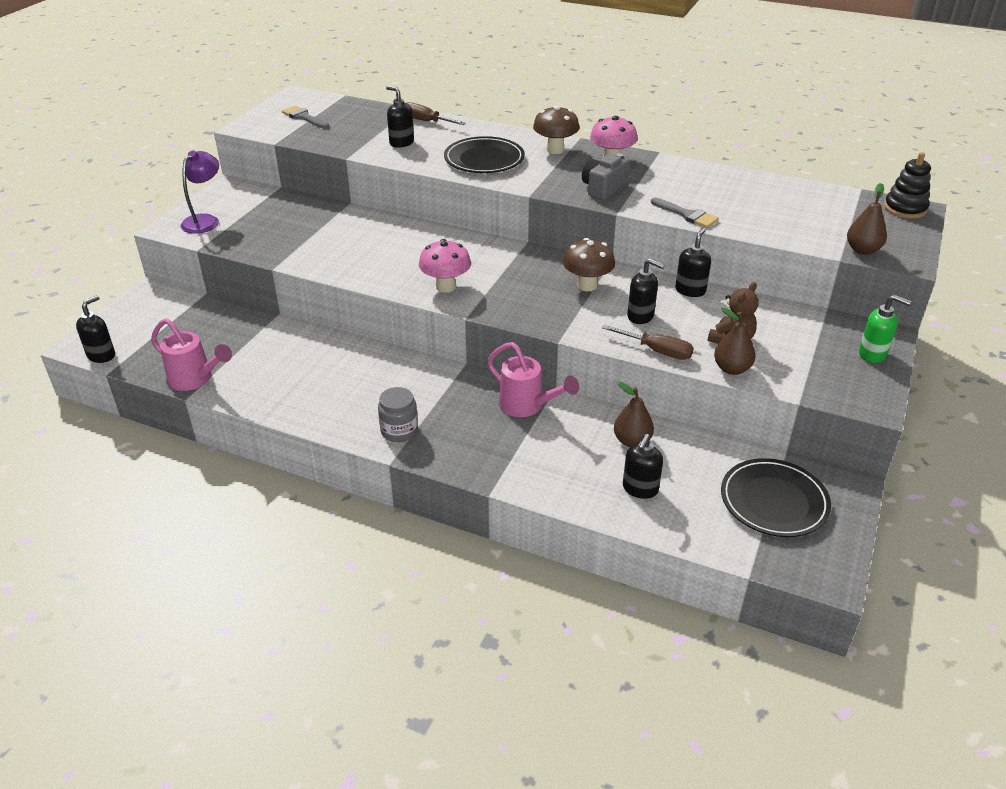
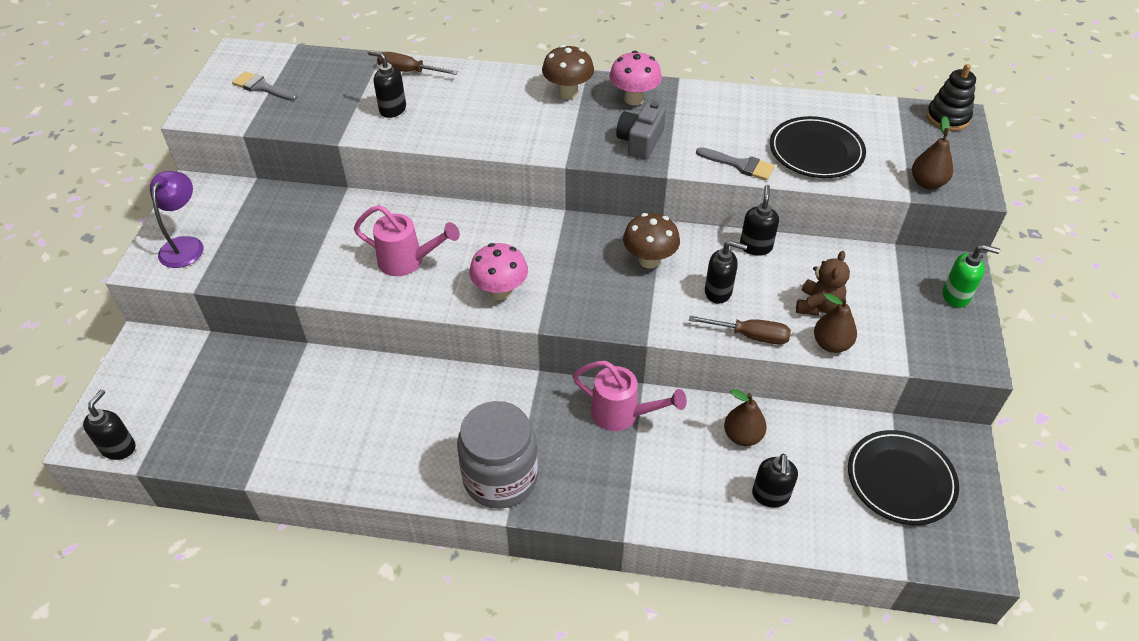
camera: 15 degrees left, 10 degrees up
(195, 380) = (245, 458): pink watering can -> pink watering can (408, 261)
(399, 431) = (500, 477): grey jar -> grey jar, size x1.82
(484, 159) = (495, 120): black plate -> black plate (816, 151)

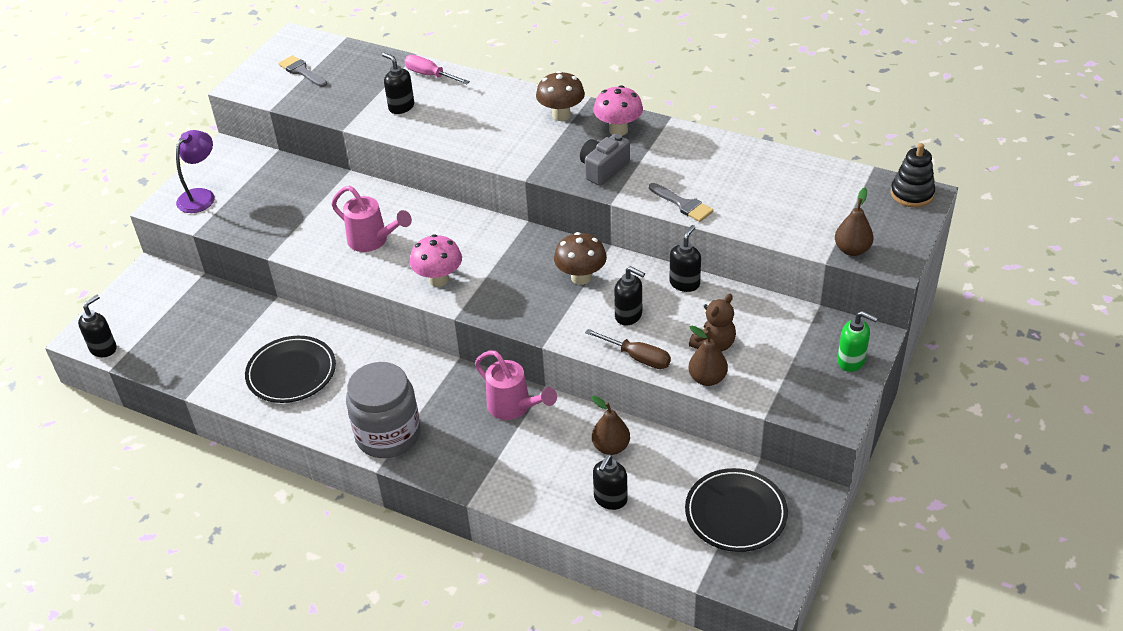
camera: 20 degrees right, 5 degrees down
(408, 71) = (429, 75): brown screwdriver -> pink screwdriver
(816, 151) = (762, 204): black plate -> black plate (291, 373)

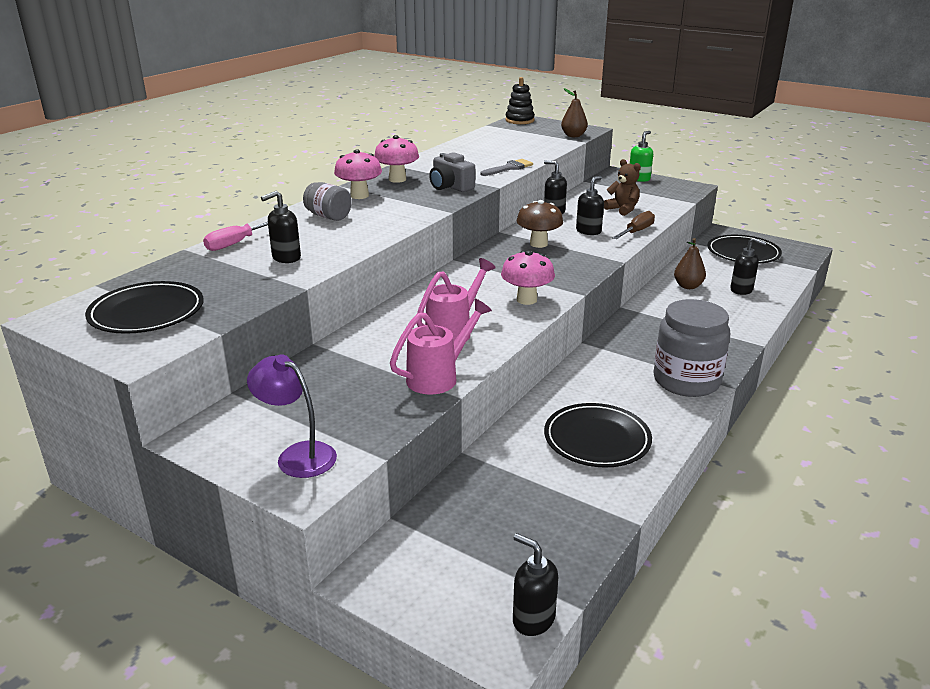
camera: 85 degrees left, 15 degrees down
(301, 71) = (147, 313): grey brush -> black plate
(500, 108) = (328, 216): none -> grey jar
(514, 407) = (647, 320): pink watering can -> pink watering can (439, 377)
(561, 115) = (359, 196): brown mushroom -> pink mushroom
(707, 378) = (658, 214): brown pear -> none

